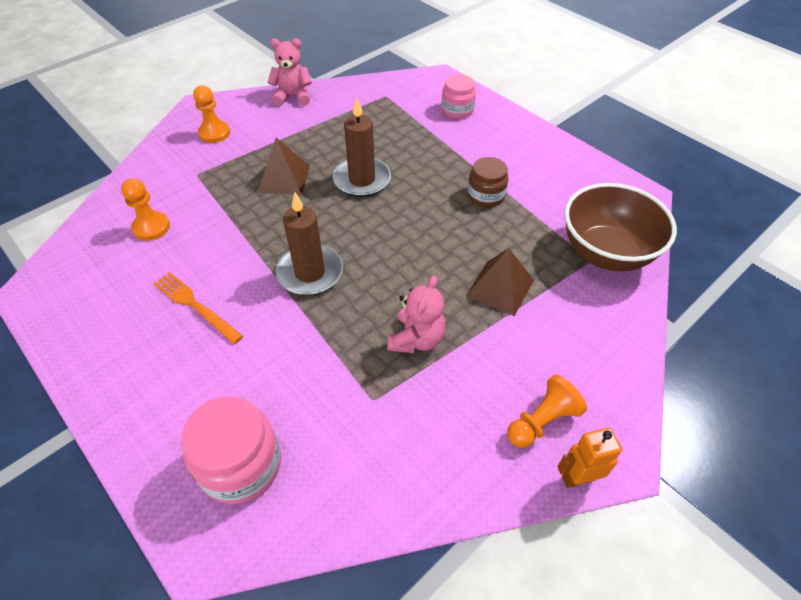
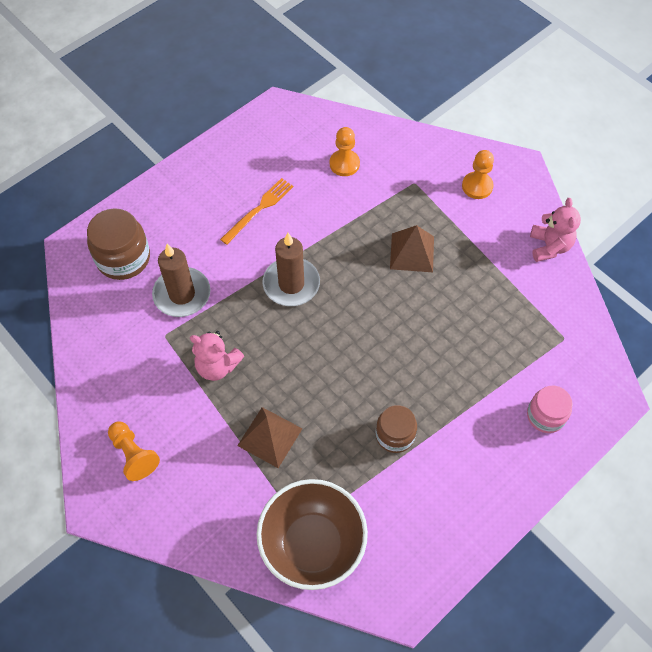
camera: 90 degrees right, 10 degrees up
(241, 465) = (123, 258): pink jar -> brown jar
(362, 180) = (414, 319): brown candle -> brown candle (182, 294)
(578, 478) = (85, 474): orange robot -> none

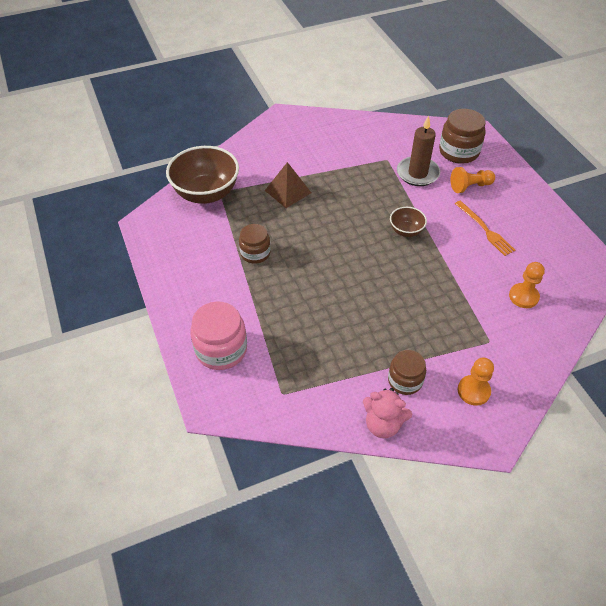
camera: 110 degrees right, 10 degrees down
(134, 455) = (307, 133): orange pawn -> orange pawn (470, 186)
(217, 366) = (352, 179): pink teddy bear -> none
(291, 284) = (406, 231): brown candle -> brown bowl
(412, 252) = (411, 314): brown pyramid -> none
(494, 240) = (405, 380): none -> brown jar
(545, 416) = (221, 349): pink jar -> pink jar, size x1.54

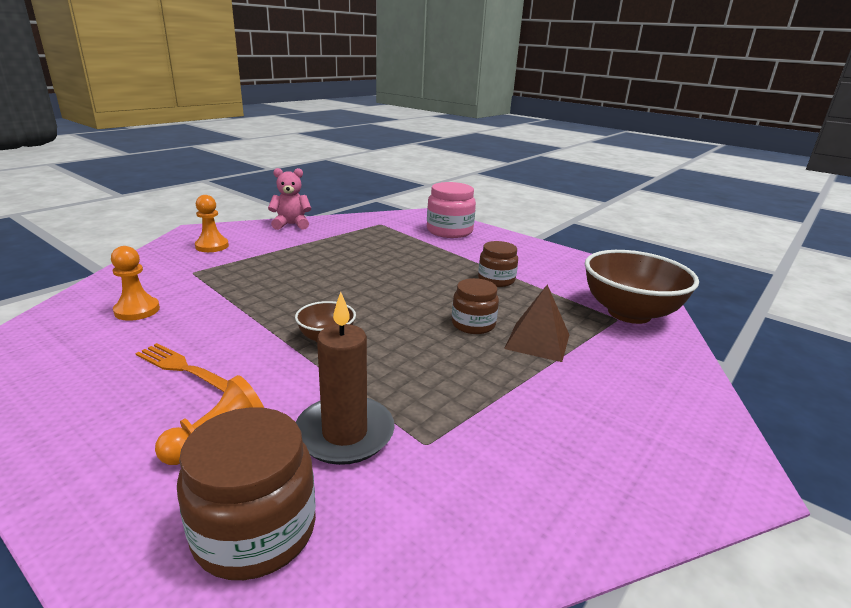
camera: 150 degrees right, 25 degrees down
(405, 380) = (280, 241): brown jar -> brown jar (473, 324)

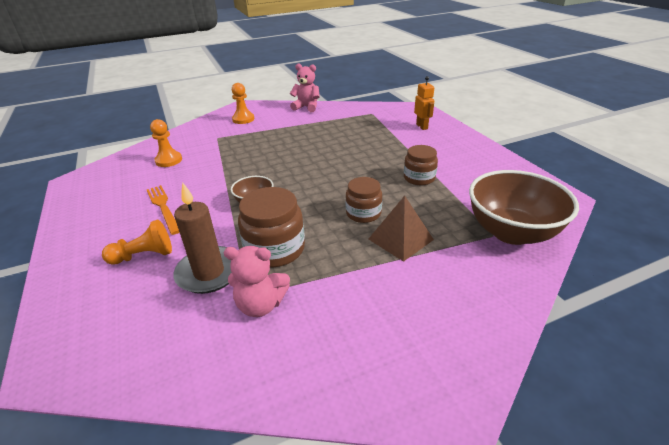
camera: 30 degrees right, 10 degrees up
(255, 530) = (119, 315): brown jar -> brown jar (275, 249)
(449, 231) = (422, 126): pink jar -> orange robot
(453, 450) = (261, 305): none -> pink teddy bear

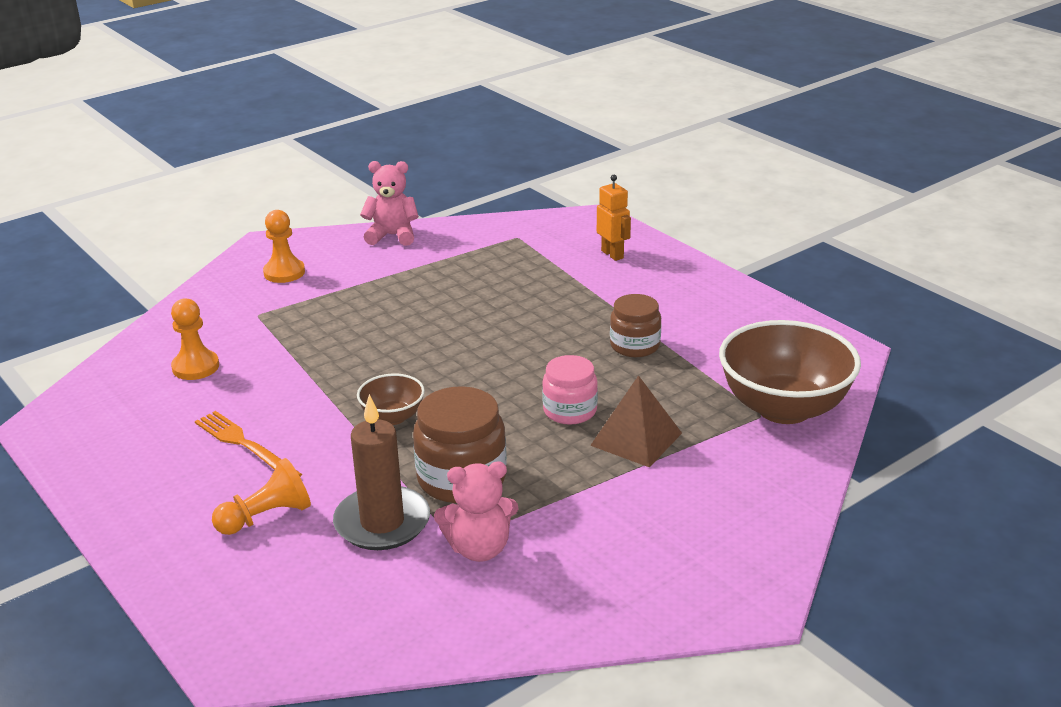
camera: 15 degrees left, 5 degrees down
(363, 213) = (570, 411): brown jar -> pink jar

